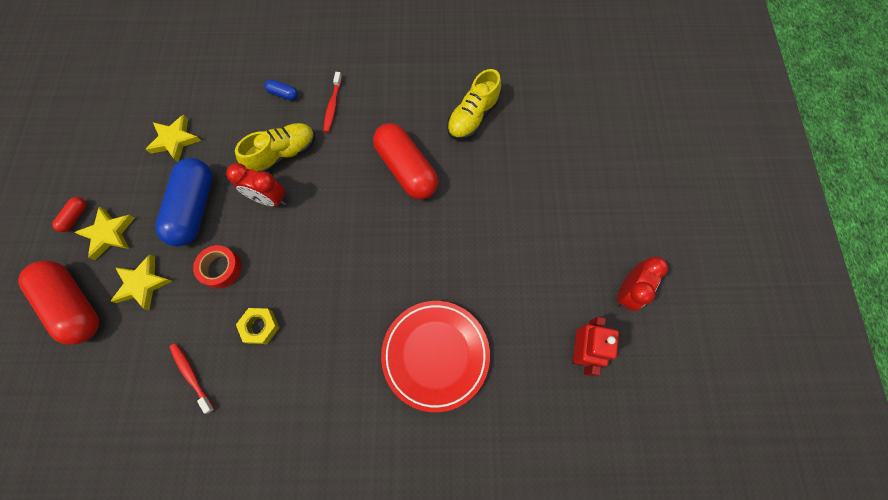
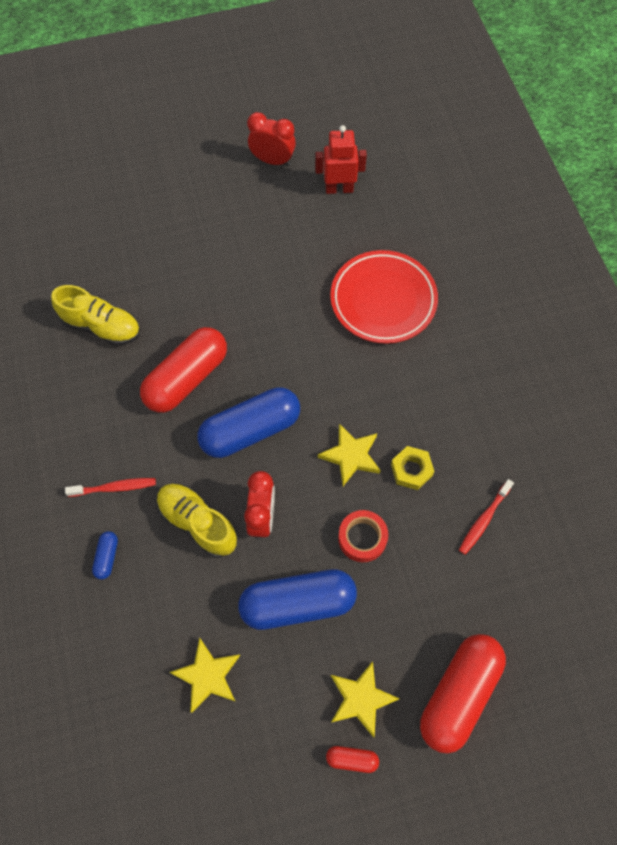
camera: 105 degrees left, 5 degrees down
(143, 284) = (407, 622): yellow star -> yellow star (351, 456)
(344, 207) = (250, 430): none -> blue capsule

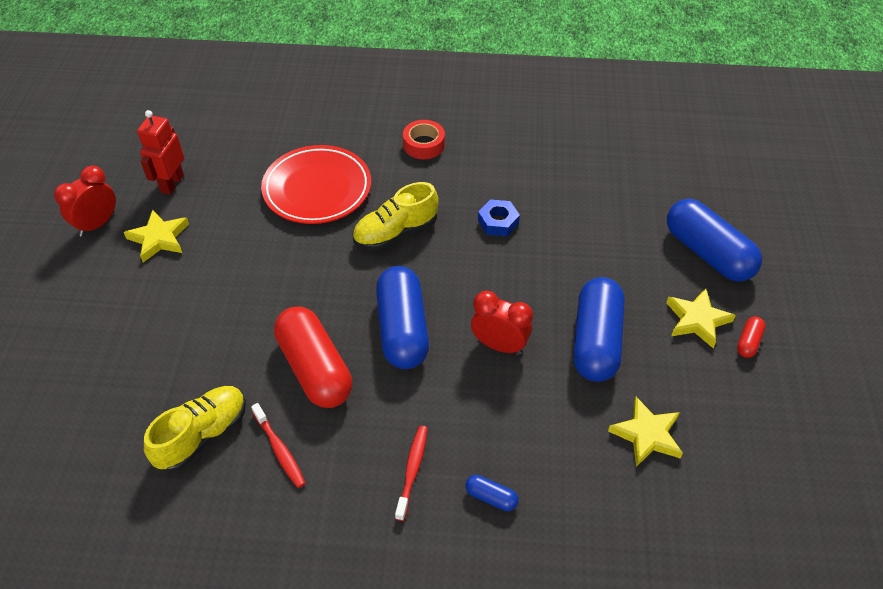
camera: 70 degrees left, 15 degrees down
(198, 523) = (485, 401): yellow shoe -> yellow shoe (395, 232)
(351, 456) = (466, 260): yellow star -> yellow star (159, 238)
(362, 538) = (549, 275): red tape -> red tape (424, 144)
(411, 470) = (498, 222): yellow nut -> blue nut
(459, 694) = (708, 253): red capsule -> blue capsule
(484, 519) = (563, 190): red toothbrush -> red toothbrush (279, 450)

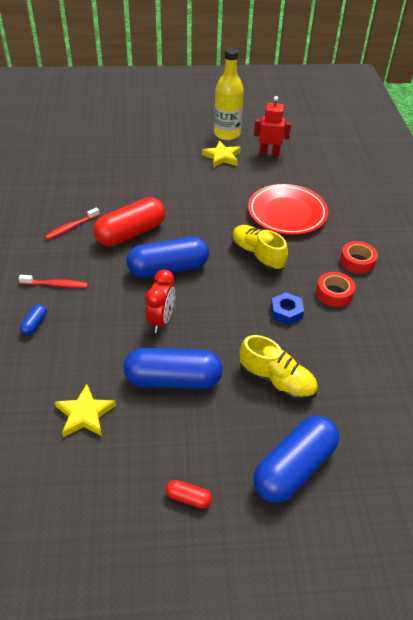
camera: 80 degrees right, 5 degrees down
(97, 224) = (227, 134): red clock -> yellow bottle
(202, 435) = (81, 197): yellow shoe -> yellow shoe (276, 381)
(473, 175) = (334, 293): none -> red tape
(697, 320) = (208, 455): yellow star -> none

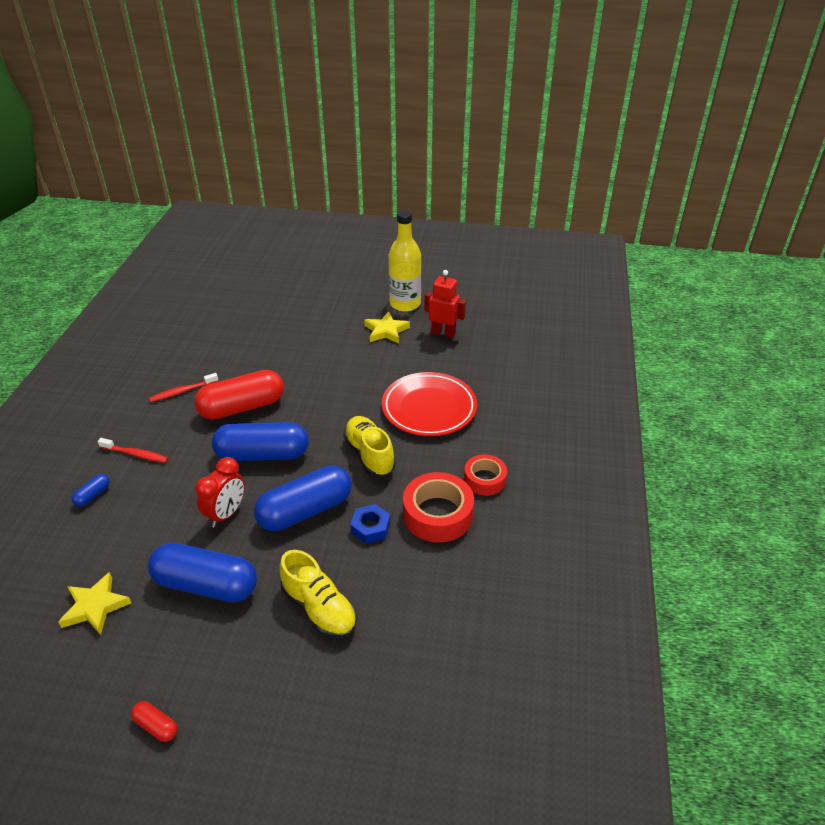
camera: 15 degrees right, 5 degrees down
(294, 468) = (289, 717): blue capsule -> blue capsule (305, 511)
(334, 293) = (437, 514): red tape -> red tape, size x1.59

